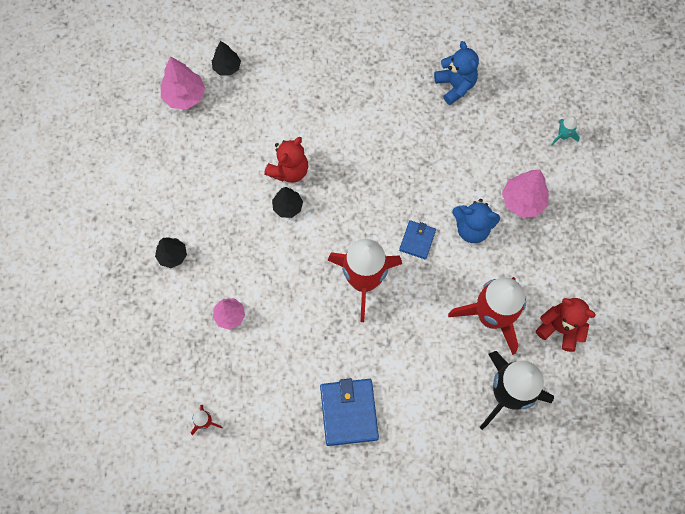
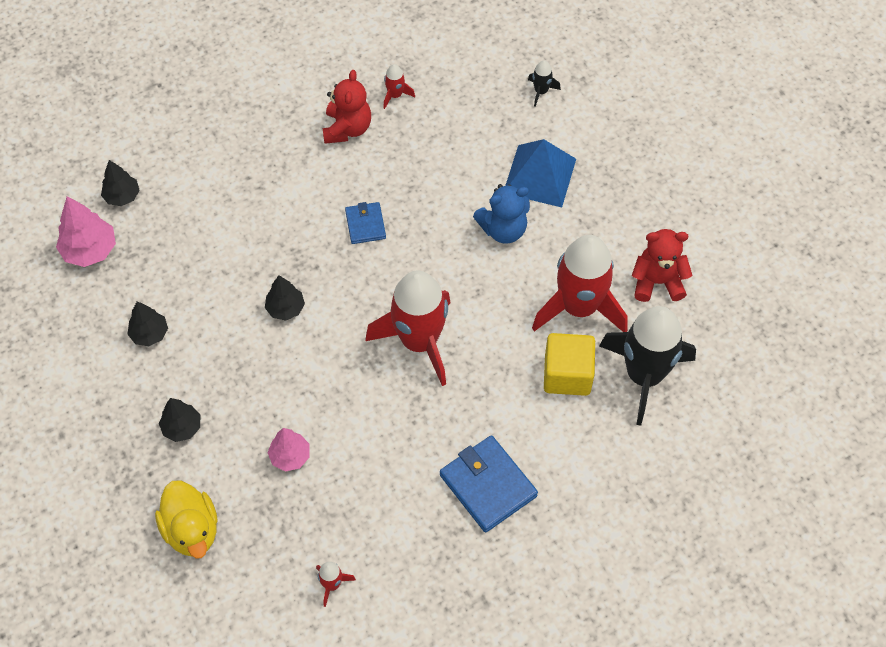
camera: 30 degrees left, 10 degrees down
(138, 331) = (192, 530): none -> yellow duck
(189, 177) = (149, 334): none -> black tree
(289, 170) = (263, 270): red teddy bear -> red teddy bear (347, 128)
(417, 240) = (452, 271): blue wallet -> blue wallet (365, 224)
(452, 362) = (567, 374): none -> yellow cube
(455, 86) = (395, 95): blue teddy bear -> red rocket
(522, 201) = (539, 176): pink tree -> blue pyramid
(563, 136) = (541, 91): turquoise rocket -> black rocket

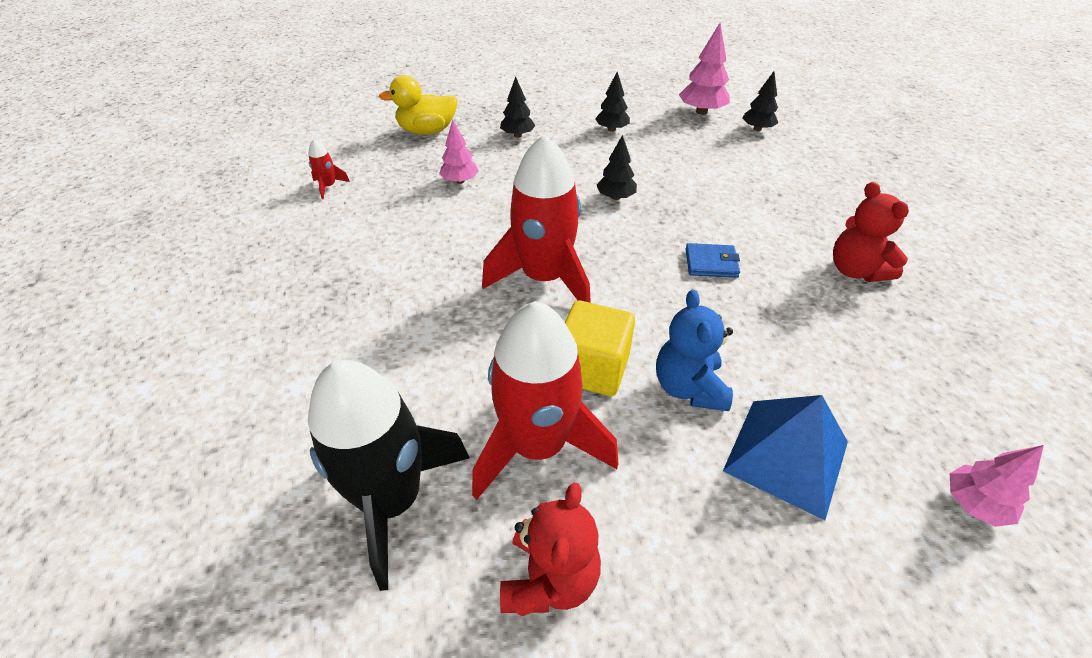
camera: 105 degrees right, 15 degrees down
(347, 128) = (855, 270): red teddy bear -> red teddy bear turned 45 degrees clockwise
(395, 95) = (921, 321): red rocket -> none
(488, 485) = (345, 298): blue wallet -> none
(541, 91) = (974, 504): black rocket -> pink tree
(567, 374) = (440, 403): yellow cube -> yellow cube (592, 368)

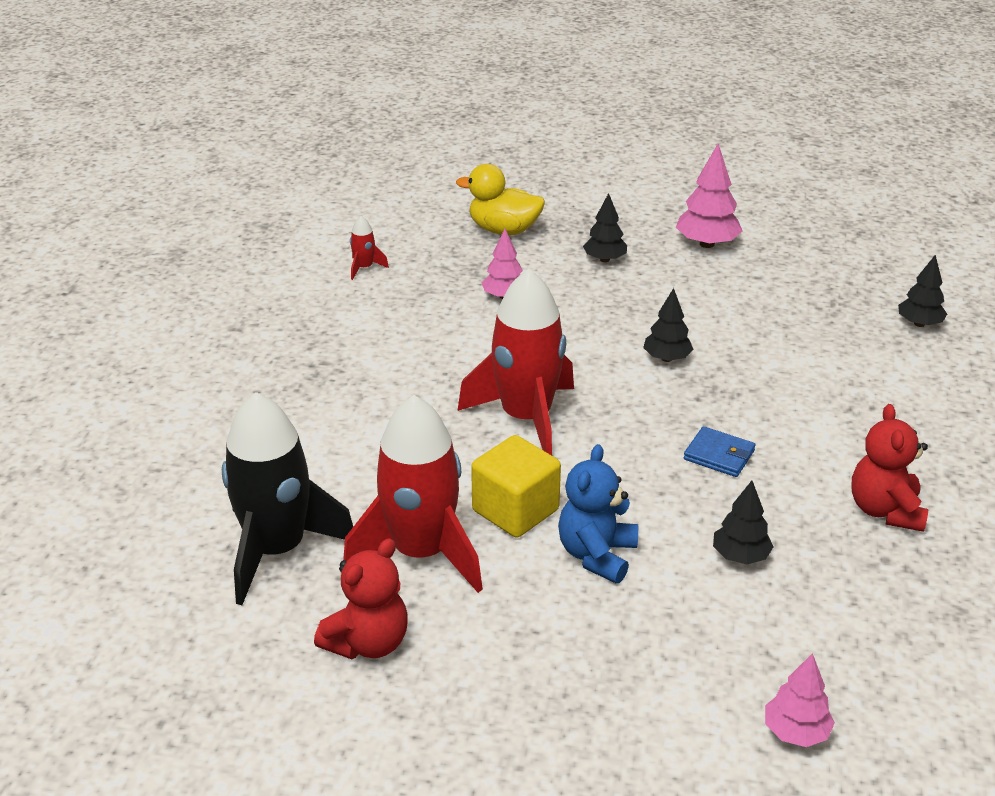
camera: 25 degrees right, 10 degrees down
(611, 129) = (725, 279): black tree -> black tree (740, 556)
(701, 111) = (863, 284): pink tree -> pink tree (707, 244)
(786, 455) = (644, 636): blue pyramid -> none

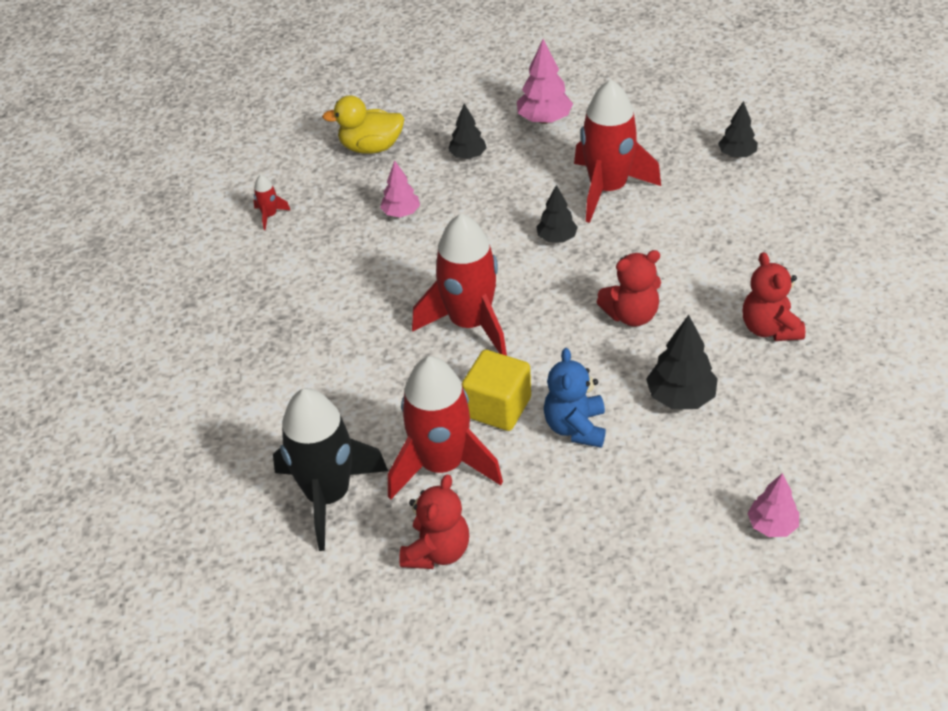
camera: 15 degrees left, 10 degrees up
(719, 455) = (631, 315): blue wallet -> red teddy bear
(740, 556) = (680, 397): black tree -> black tree, size x1.50
(749, 324) = (608, 189): none -> red rocket

